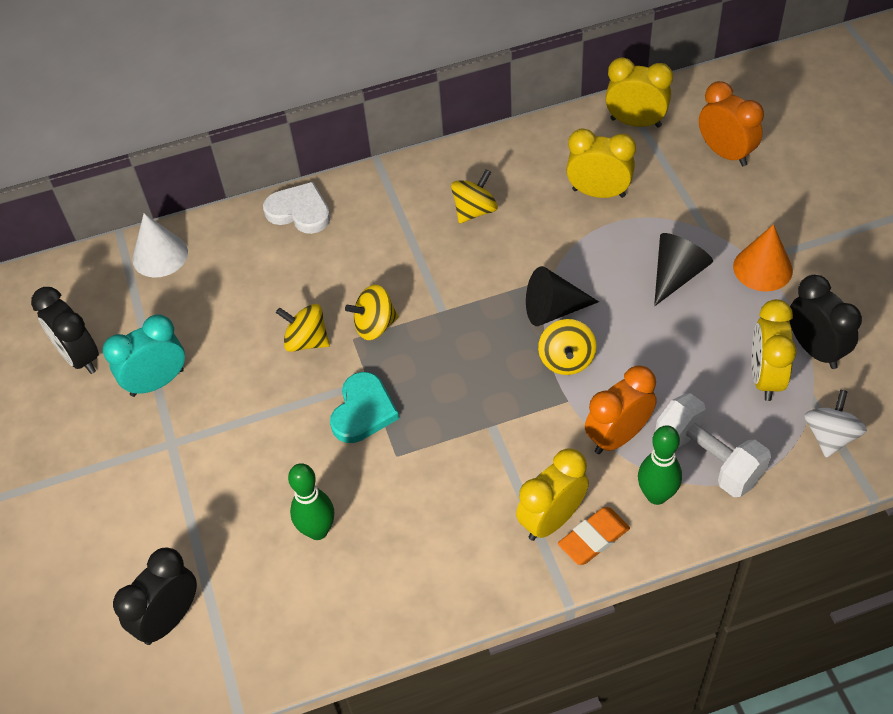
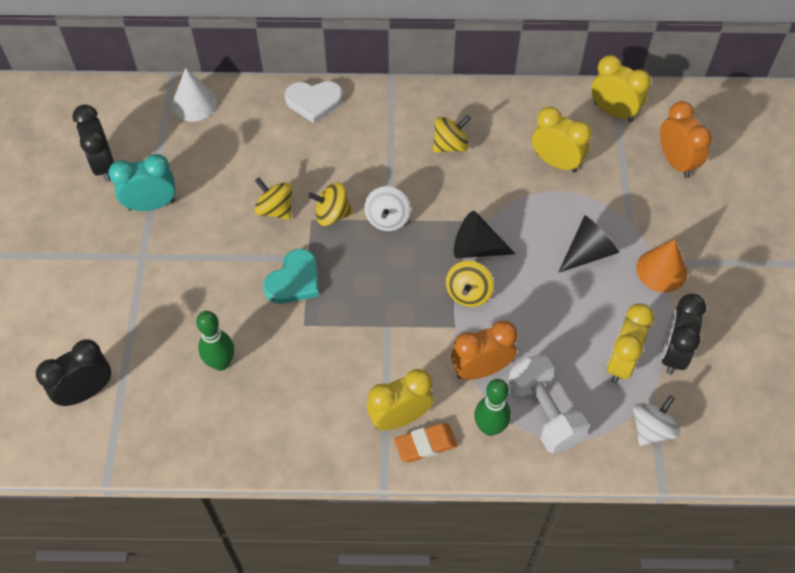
camera: 15 degrees right, 5 degrees up
(299, 211) = (314, 101): white heart -> white heart turned 135 degrees clockwise
(440, 310) = (387, 219): none -> white spinning top
(815, 349) = (673, 353): black clock -> black clock turned 150 degrees counterclockwise

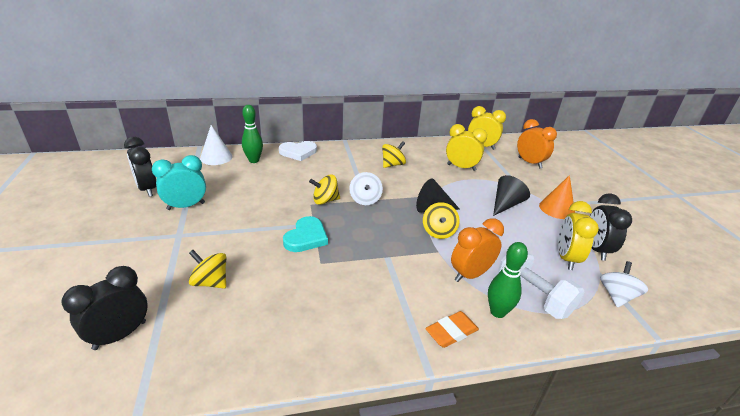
camera: 15 degrees left, 25 degrees down
(221, 363) = (253, 296): green bowling pin -> green bowling pin (254, 160)
(275, 209) = (283, 201): yellow spinning top -> yellow spinning top (210, 282)
(400, 418) = (421, 315): yellow clock -> none

